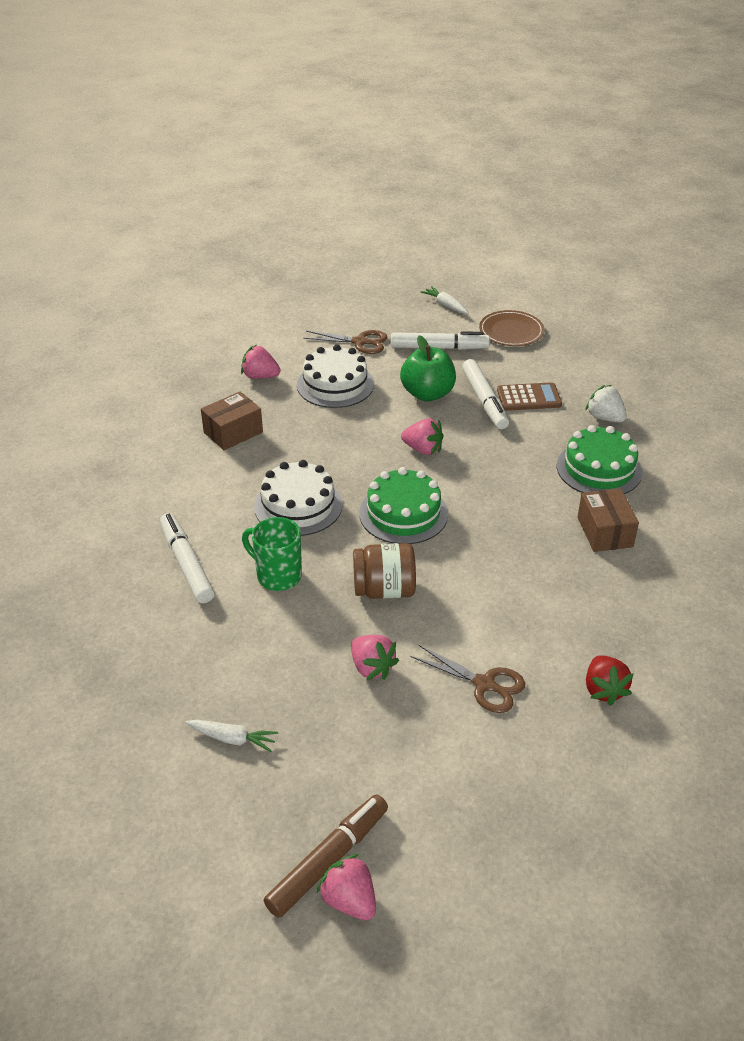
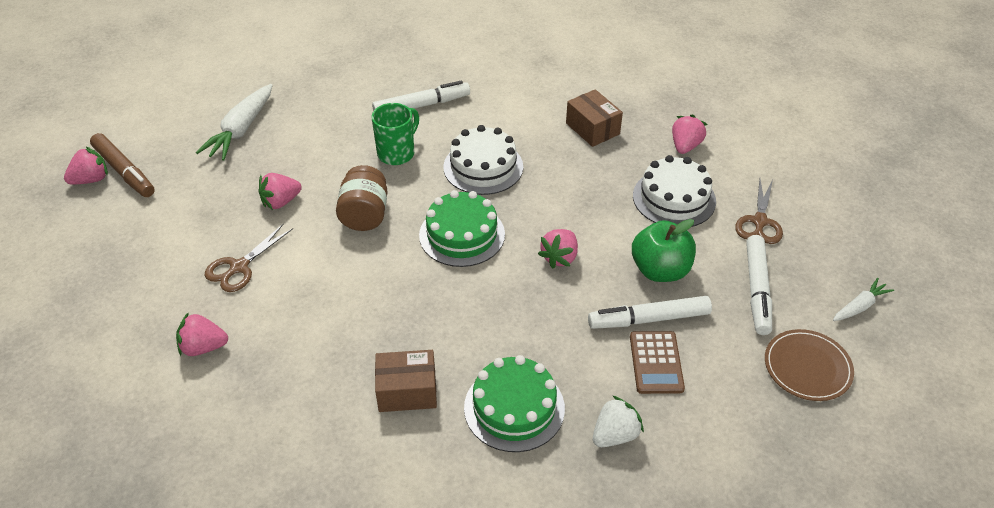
camera: 95 degrees right, 5 degrees up
(232, 739) = (241, 130): white carrot -> white carrot, size x1.79
(604, 690) = (203, 347): red strawberry -> pink strawberry

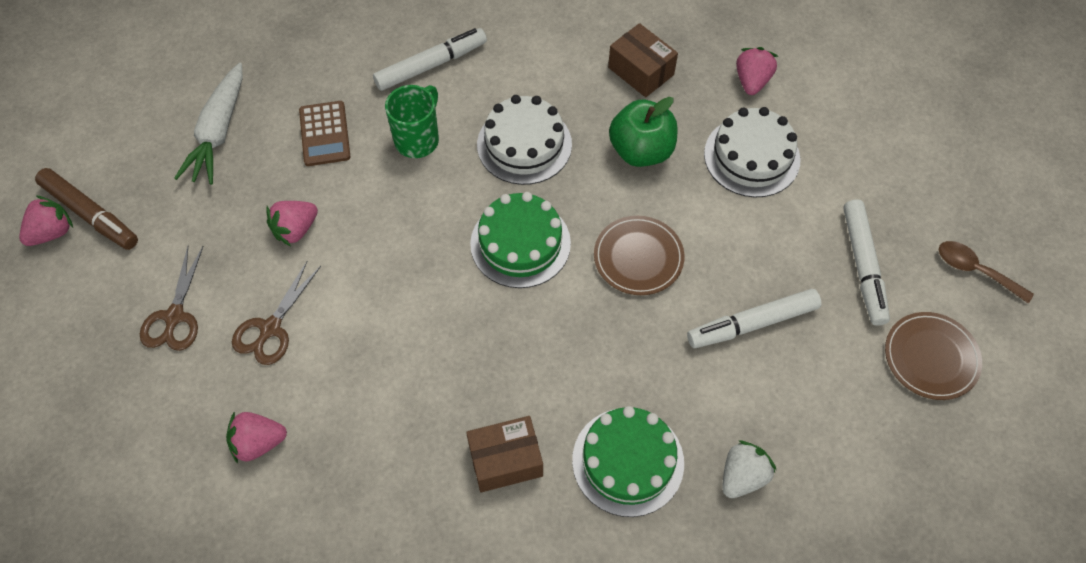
camera: 10 degrees left, 15 degrees up
(365, 215) = (400, 233): brown jar -> none
(559, 257) = (638, 257): pink strawberry -> brown plate
(656, 362) = (770, 378): brown calculator -> brown calculator (325, 134)
(660, 270) = (753, 257): green apple -> green apple (641, 151)
(759, 221) = (852, 174): brown scissors -> brown scissors (174, 316)
(859, 306) = (975, 270): white carrot -> brown spoon

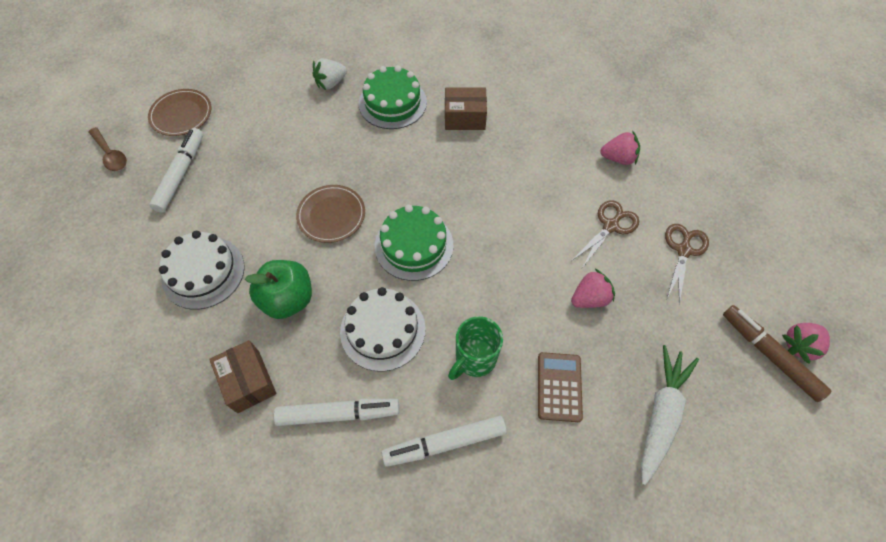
camera: 165 degrees left, 0 degrees up
(752, 81) = (157, 344): pink strawberry -> none
(752, 324) = (277, 156): white marker -> white marker (338, 413)

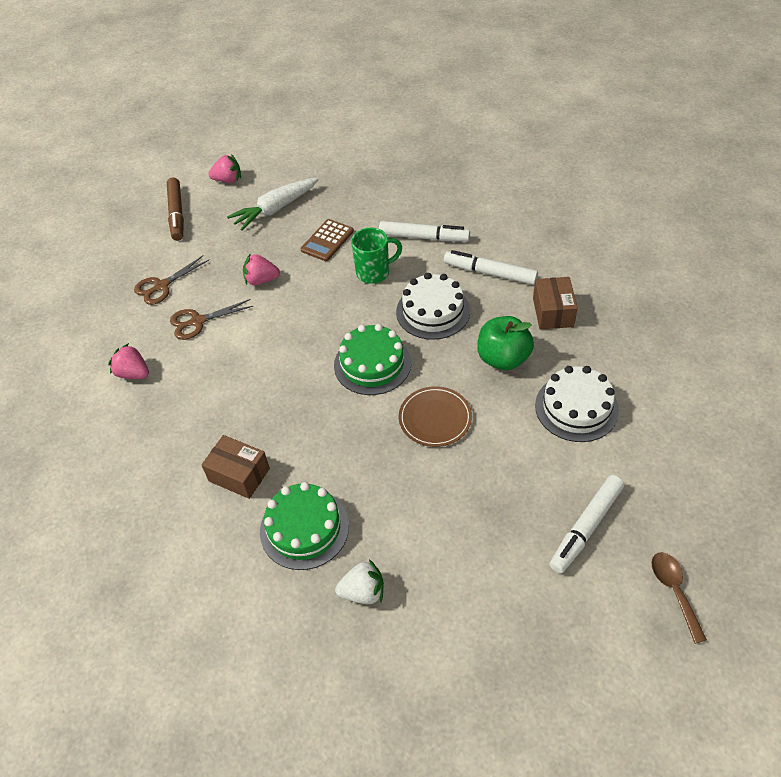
camera: 150 degrees left, 10 degrees down
(181, 114) = (575, 622): brown plate -> none
(799, 345) = (152, 212): pink strawberry -> pink strawberry (228, 180)

